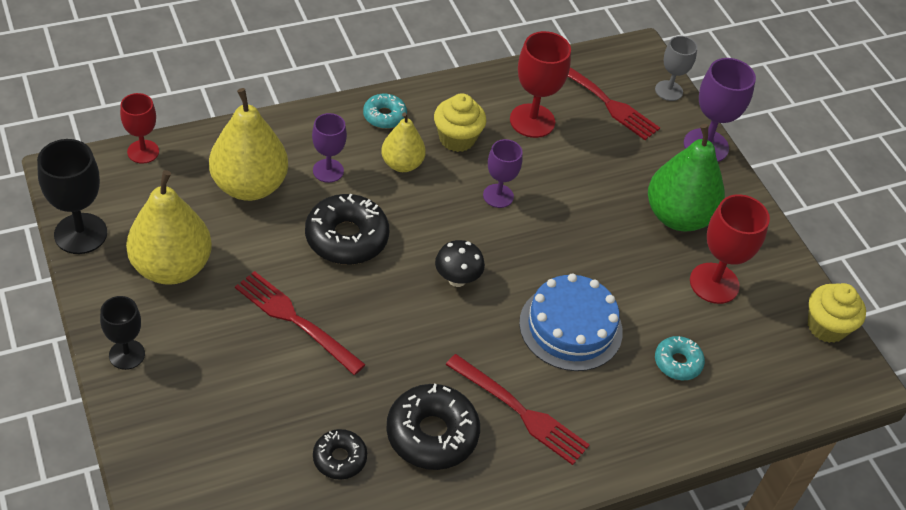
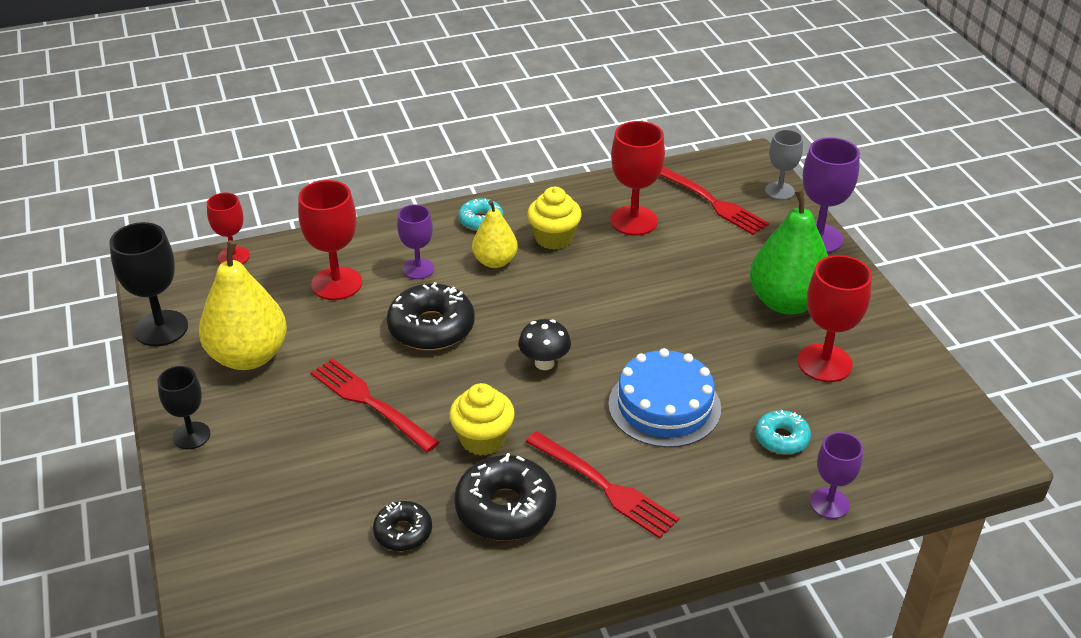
camera: 10 degrees right, 10 degrees down
(249, 186) = (336, 283): yellow pear -> red goblet
(498, 196) = (593, 287): purple goblet -> purple goblet (829, 503)
(826, 327) = (951, 402): yellow cupcake -> yellow cupcake (483, 439)

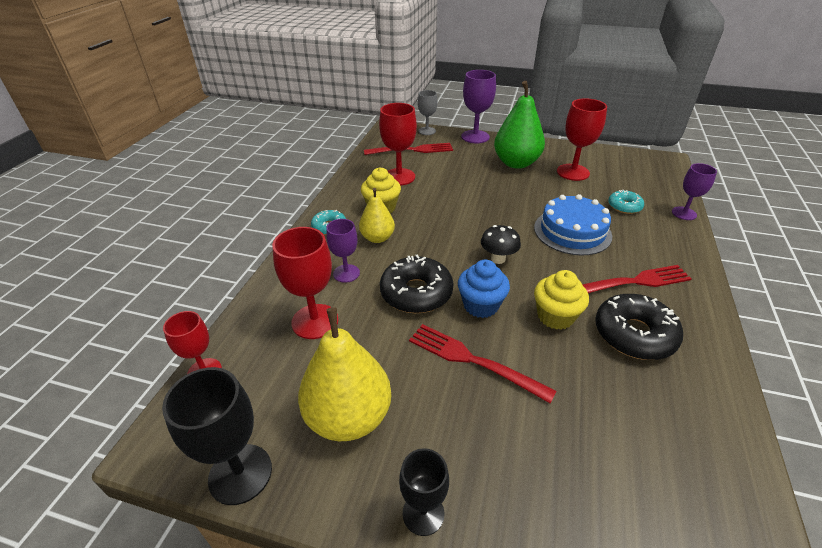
camera: 55 degrees left, 0 degrees up
(369, 402) = (472, 360): red fork -> red fork turned 45 degrees clockwise
(403, 532) = (636, 402): black donut -> none
(452, 379) = (481, 305): none -> blue cupcake

